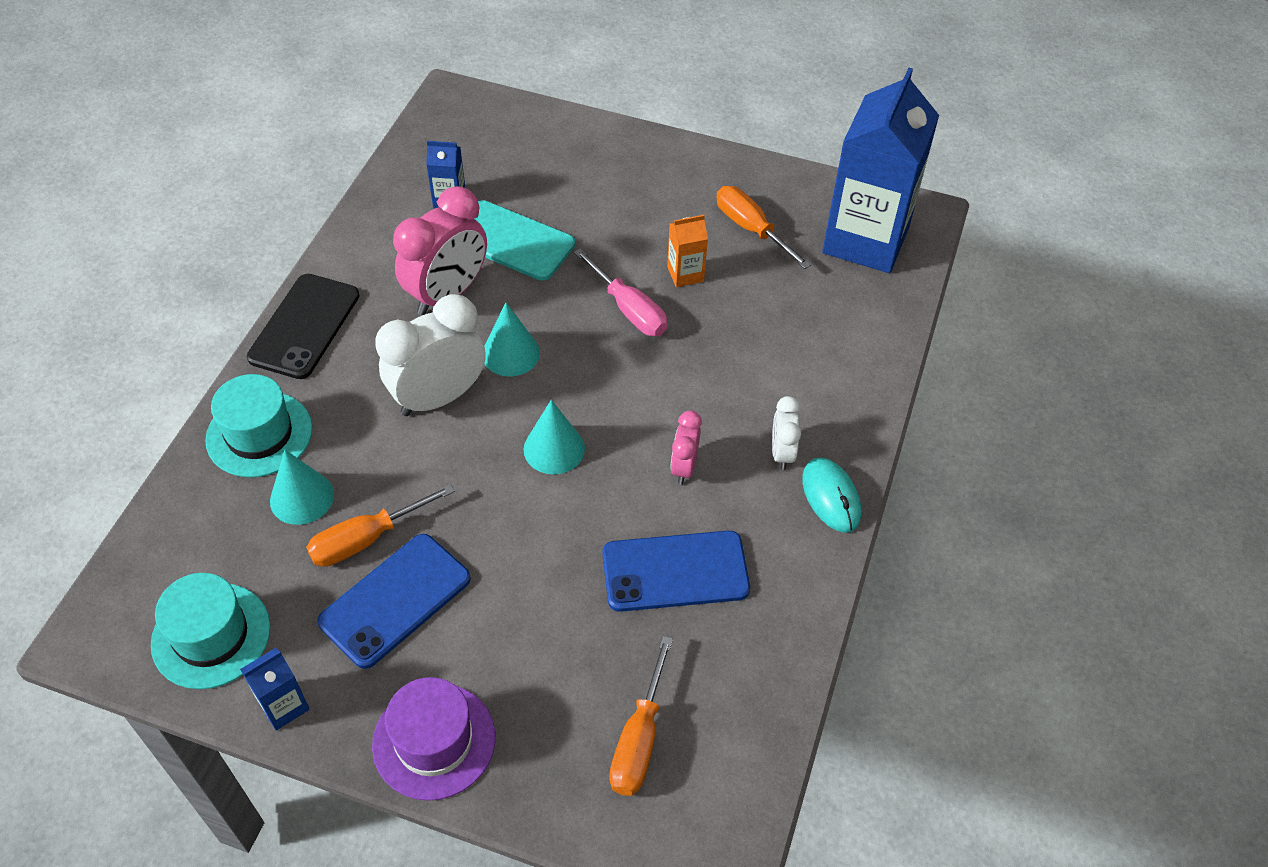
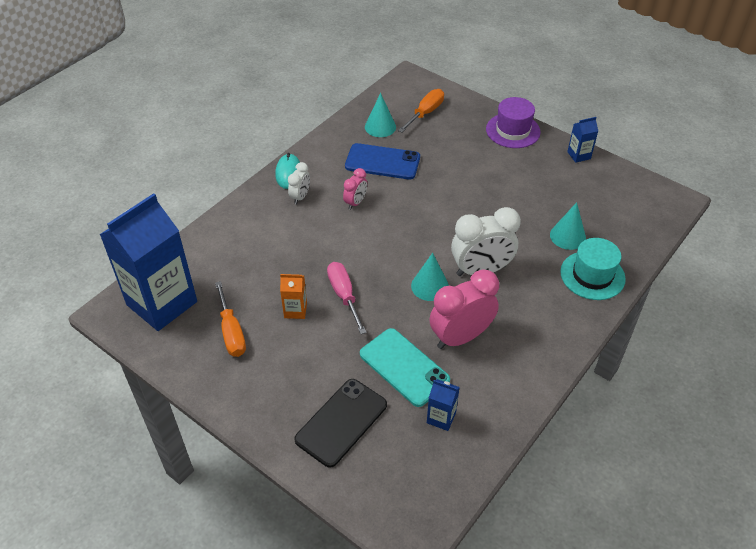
camera: 160 degrees left, 5 degrees down
(211, 635) = (614, 187): turquoise hat -> none
(304, 326) = (562, 338): black phone -> black phone (341, 422)
(367, 539) = (533, 209): orange screwdriver -> none
(395, 600) = (522, 181): blue phone -> none
(554, 448) = (422, 227): turquoise cone -> turquoise cone (380, 127)

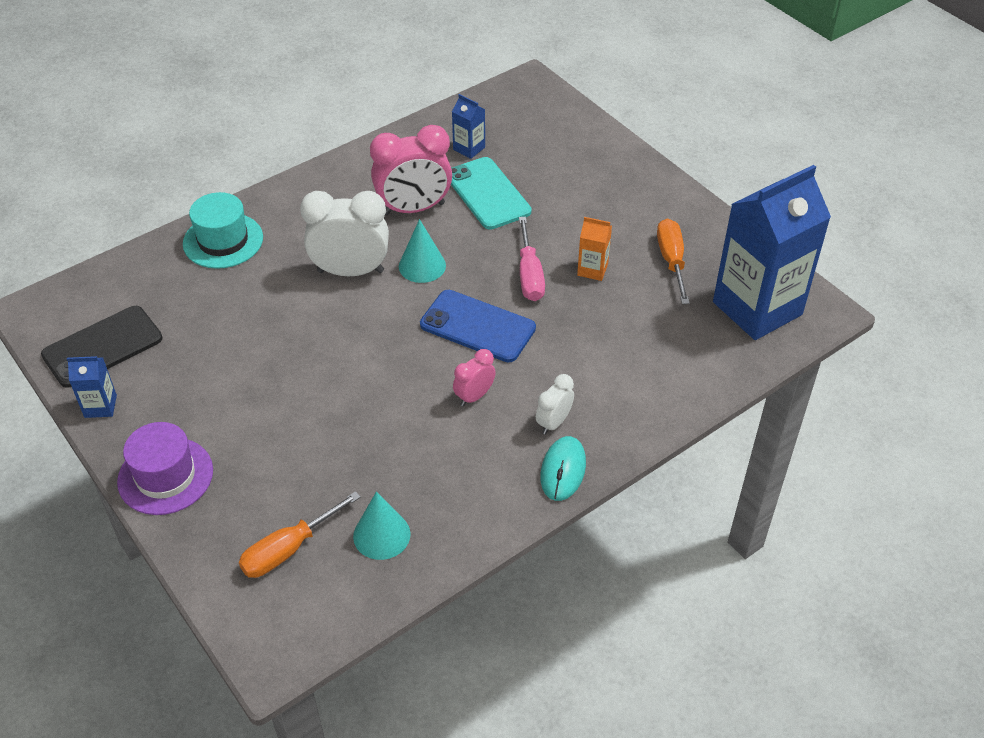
camera: 165 degrees left, 0 degrees up
(341, 422) = (567, 162): black phone -> black phone (102, 347)
(382, 162) = (407, 459): blue phone -> blue phone (477, 326)
(567, 236) = (215, 291): turquoise cone -> none

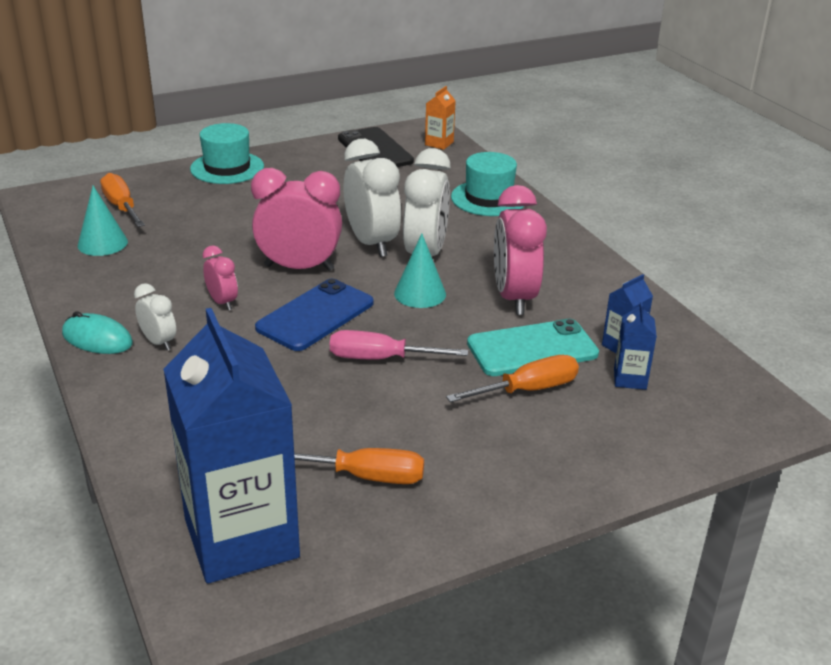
camera: 100 degrees right, 15 degrees down
(100, 406) = (312, 148): blue carton -> blue carton (630, 379)
(165, 476) = (227, 168): purple hat -> turquoise hat
(336, 312) = (371, 243): none -> white clock
(396, 355) = (299, 268): none -> pink clock
(542, 192) = (527, 390): none -> orange screwdriver
(592, 270) = (372, 406): orange carton -> orange carton (439, 143)

